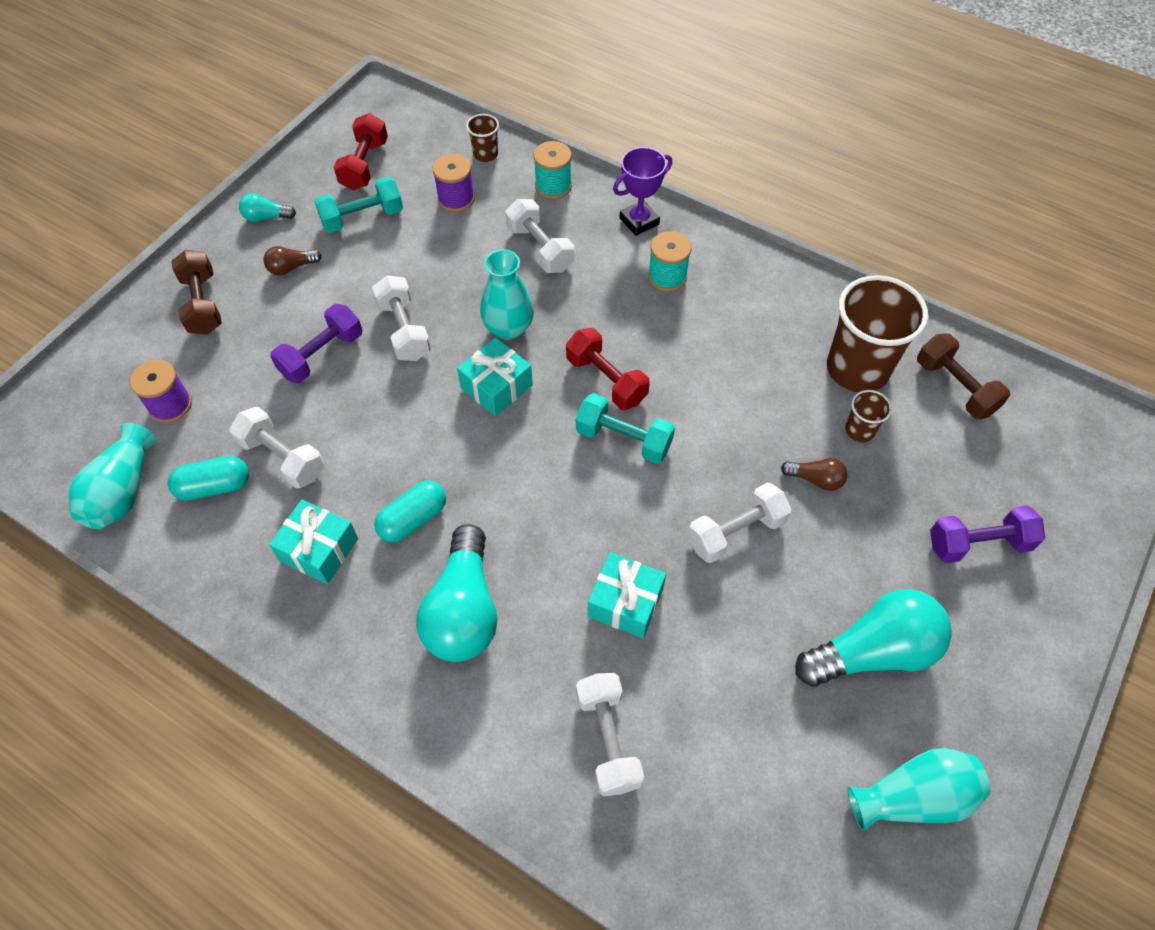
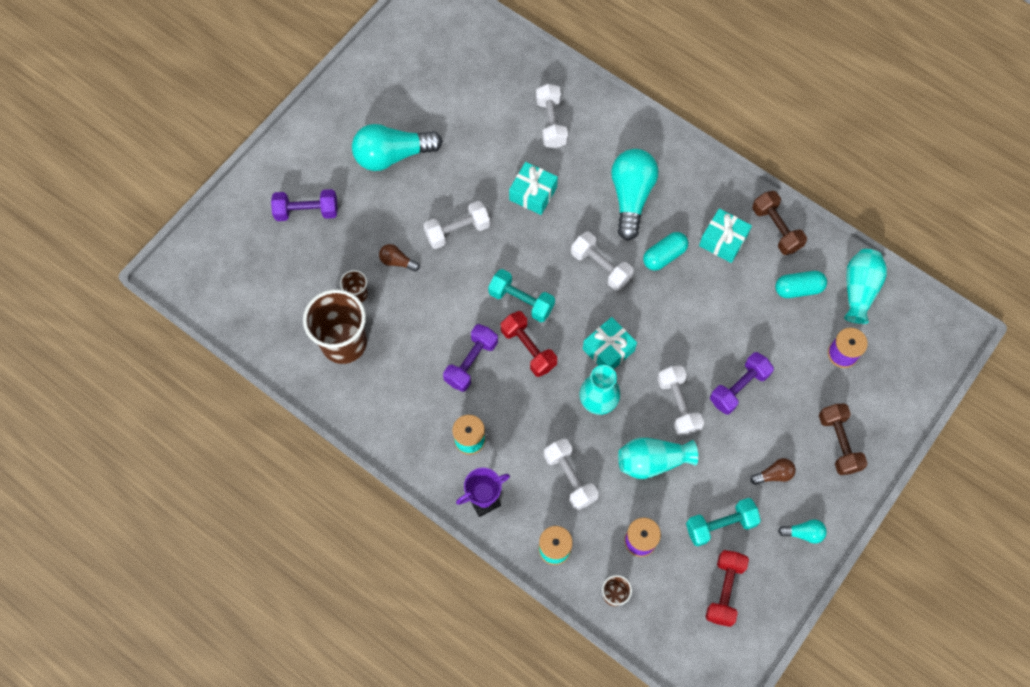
camera: 175 degrees left, 10 degrees up
(282, 458) = (756, 306): white dumbbell -> white dumbbell (601, 266)
(681, 358) = (471, 362): none -> purple dumbbell
(913, 797) = (393, 85): turquoise vase -> turquoise vase (652, 461)
(955, 387) = (279, 322): brown dumbbell -> brown dumbbell (776, 229)

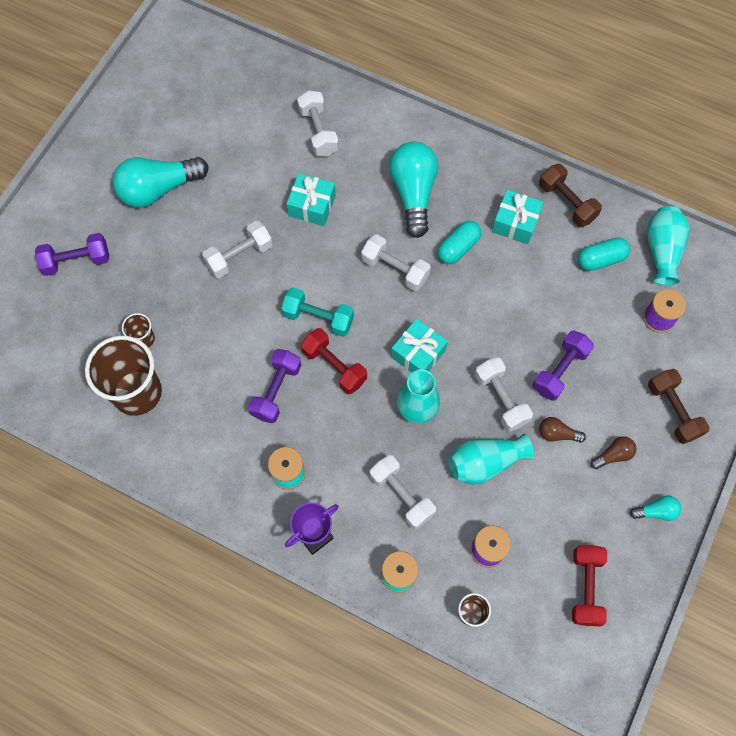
camera: 10 degrees left, 0 degrees up
(397, 261) = (181, 298): brown light bulb -> brown light bulb (557, 434)
(720, 525) = (568, 518): turquoise dumbbell -> none

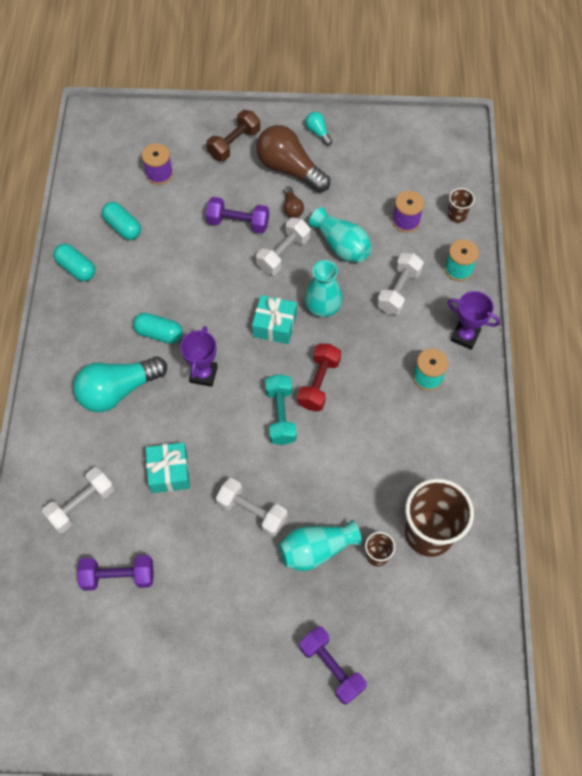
camera: 115 degrees left, 5 degrees down
(159, 189) = (214, 629): turquoise light bulb -> none
(276, 391) = (364, 418): purple dumbbell -> purple dumbbell (118, 576)
(395, 269) = (203, 374): white dumbbell -> purple trophy
(515, 223) = (114, 299): turquoise gift -> none
(567, 202) = (76, 268): brown dumbbell -> turquoise capsule
(585, 587) = (396, 155): red dumbbell -> none
(613, 455) = (289, 169): brown light bulb -> brown light bulb, size x2.19
(662, 251) = (95, 188): turquoise vase -> turquoise vase (316, 550)

